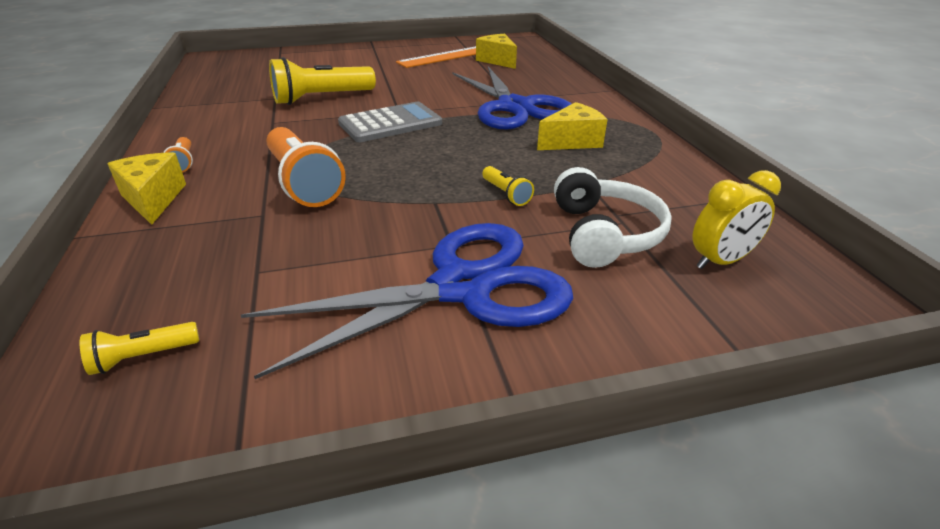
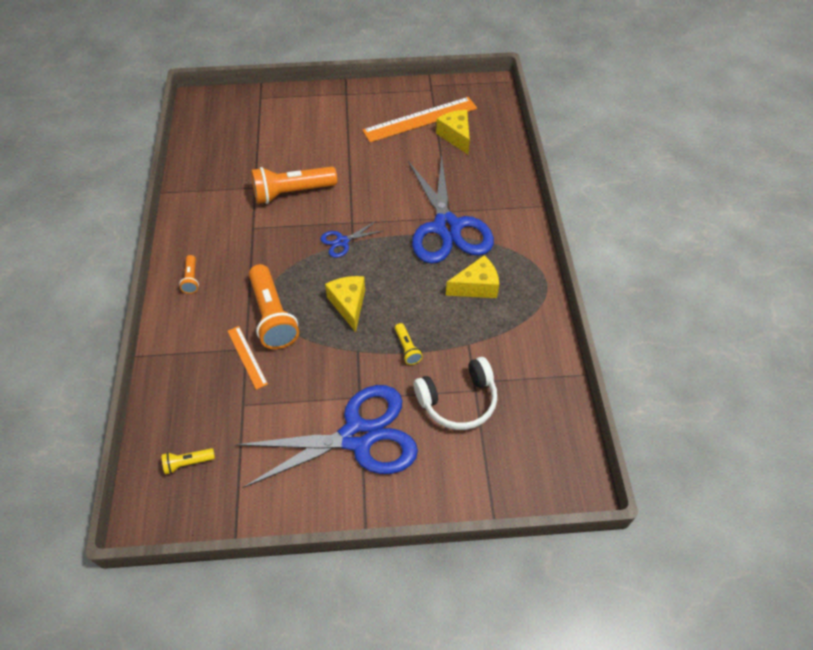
camera: 10 degrees right, 20 degrees up
(153, 199) = (176, 322): yellow cheese -> yellow cheese (349, 305)
(265, 221) = (247, 357): none -> orange ruler
(321, 98) = (292, 192): yellow flashlight -> orange flashlight
(390, 123) = (342, 241): grey calculator -> blue scissors
(604, 234) = (458, 400): white headphones -> white headphones turned 60 degrees clockwise
(720, 261) = (519, 437): yellow clock -> none

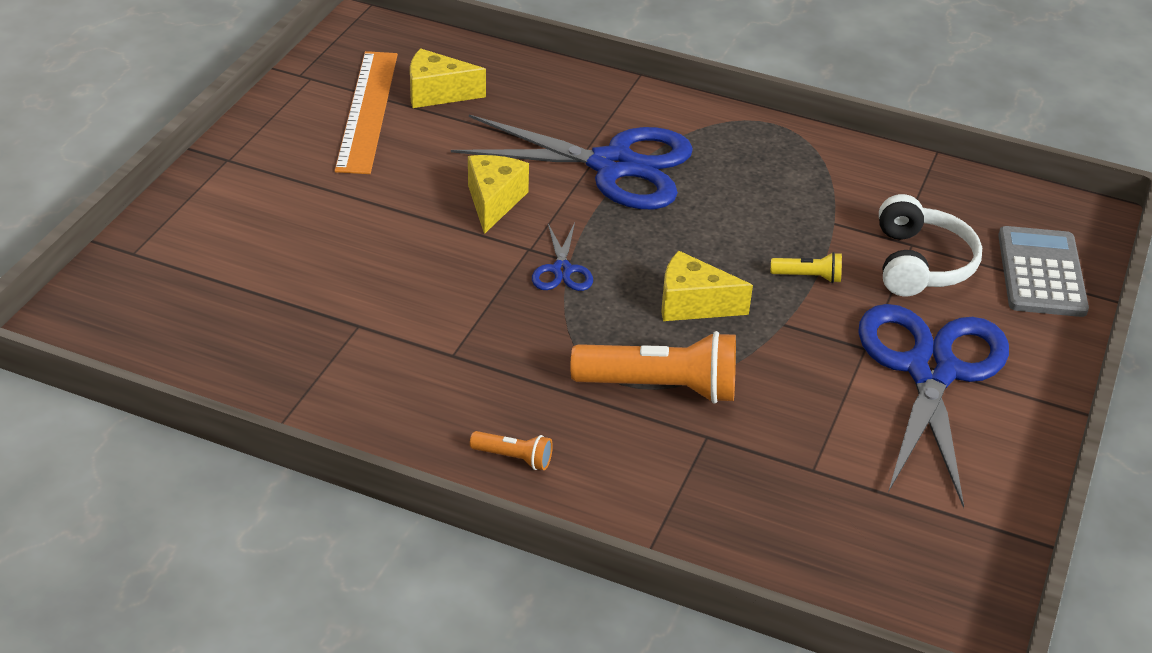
camera: 65 degrees left, 15 degrees down
(188, 463) = (889, 560): yellow flashlight -> none
(247, 357) = (724, 438): orange ruler -> none
(292, 192) = (409, 288): orange flashlight -> none
(476, 286) = (741, 181): yellow cheese -> yellow cheese (494, 201)
(494, 471) = (1041, 273): none -> grey calculator

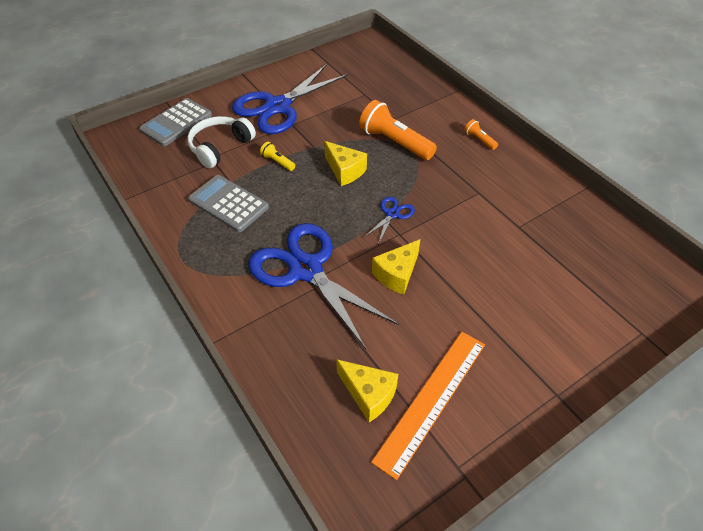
camera: 145 degrees left, 10 degrees up
(800, 197) = (228, 203): none -> grey calculator

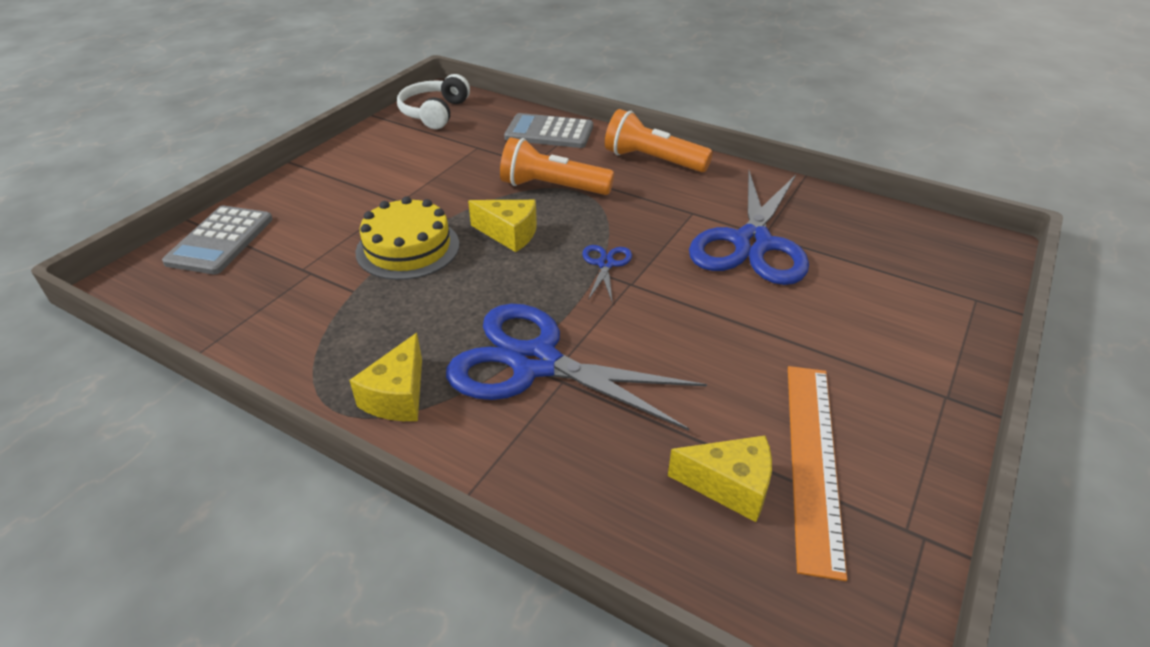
camera: 25 degrees left, 10 degrees down
(220, 147) = (309, 253): white headphones -> white headphones (434, 112)
(228, 203) = (366, 317): grey calculator -> grey calculator (549, 132)
(277, 162) = (408, 248): yellow flashlight -> yellow cake
(278, 106) = (367, 186): blue scissors -> blue scissors (752, 243)
(397, 274) = (660, 329): yellow cheese -> yellow cheese (398, 396)
(479, 140) = (652, 160): orange flashlight -> orange flashlight, size x2.13

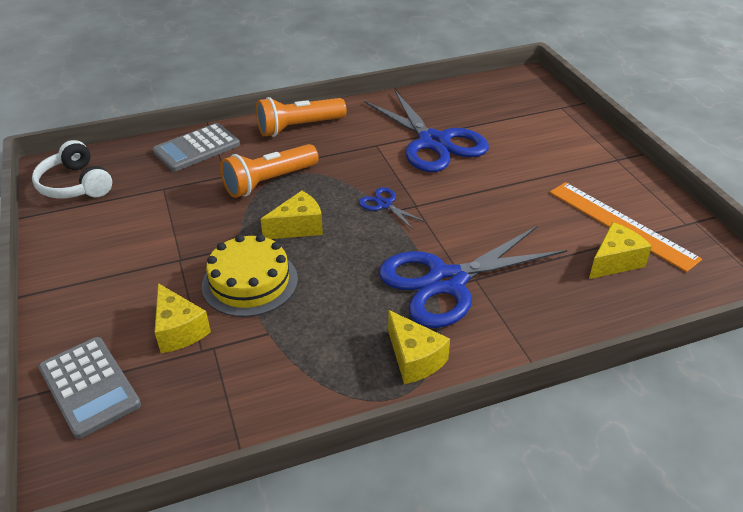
camera: 50 degrees left, 0 degrees up
(315, 246) = (179, 330): none -> yellow cheese

